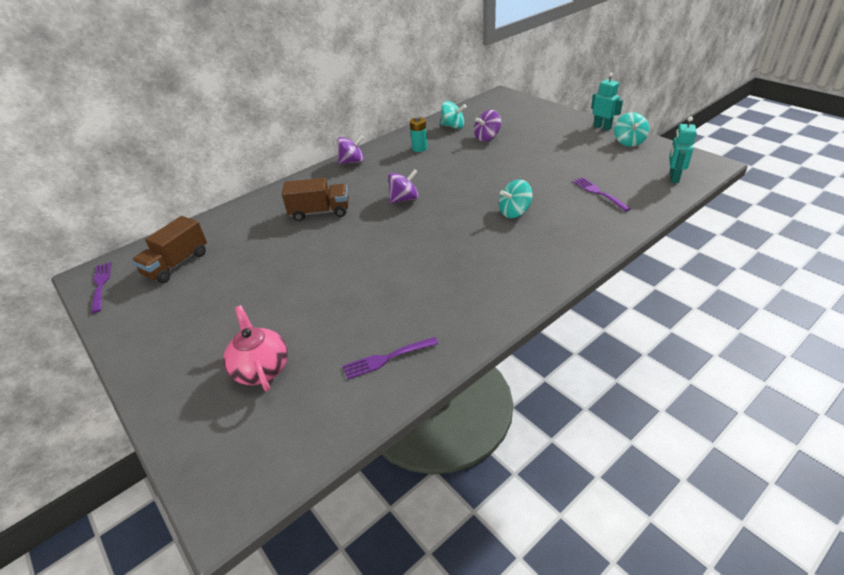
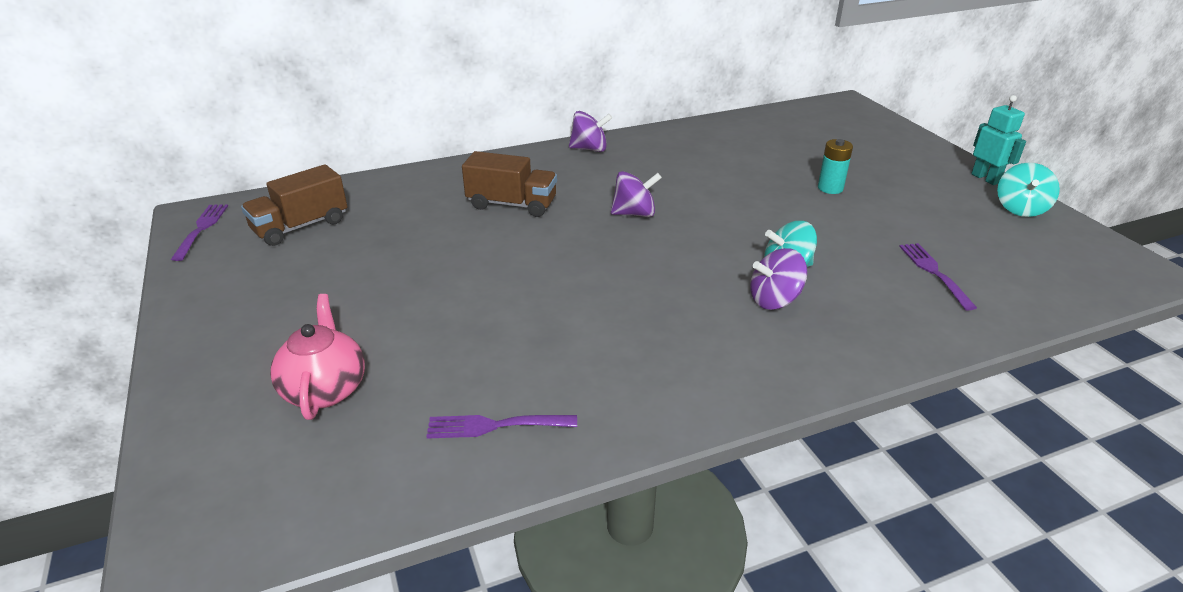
camera: 15 degrees right, 5 degrees down
(419, 148) = (691, 151): turquoise battery -> turquoise battery (830, 188)
(453, 126) = (754, 131): turquoise spinning top -> none
(487, 137) = (797, 156): purple spinning top -> purple spinning top (774, 300)
(673, 177) = (1074, 278): turquoise robot -> none

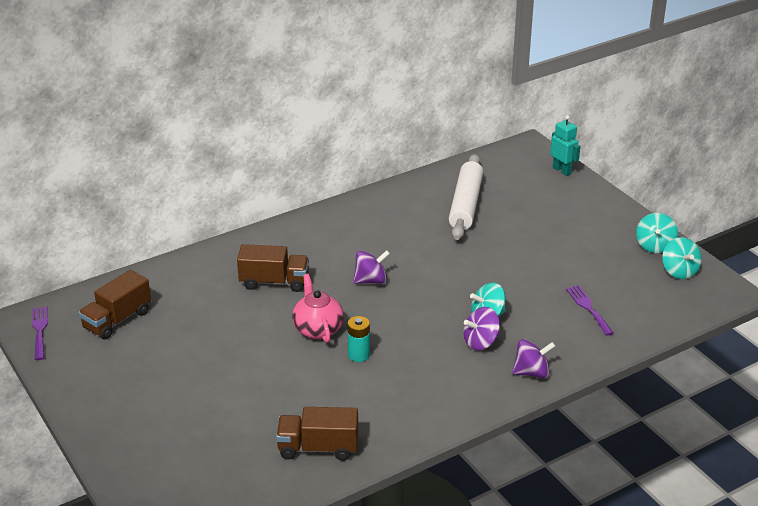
camera: 10 degrees left, 0 degrees up
(325, 389) = (201, 439): pink teapot -> pink teapot (318, 329)
(495, 425) = (318, 448): purple fork -> brown truck
(589, 149) = (320, 220): purple spinning top -> purple spinning top (531, 372)
(767, 148) = (465, 204): none -> white rolling pin
(830, 188) = (516, 241): turquoise battery -> turquoise battery (358, 355)
(985, 178) = (633, 219): turquoise robot -> turquoise robot (562, 170)
(1062, 240) = (679, 271): none -> turquoise spinning top

